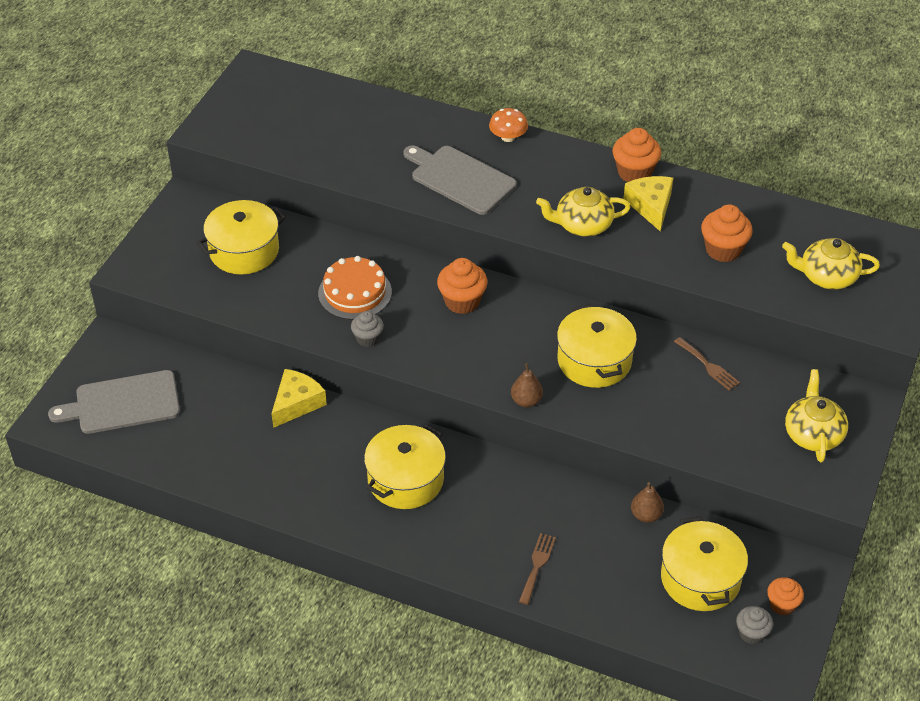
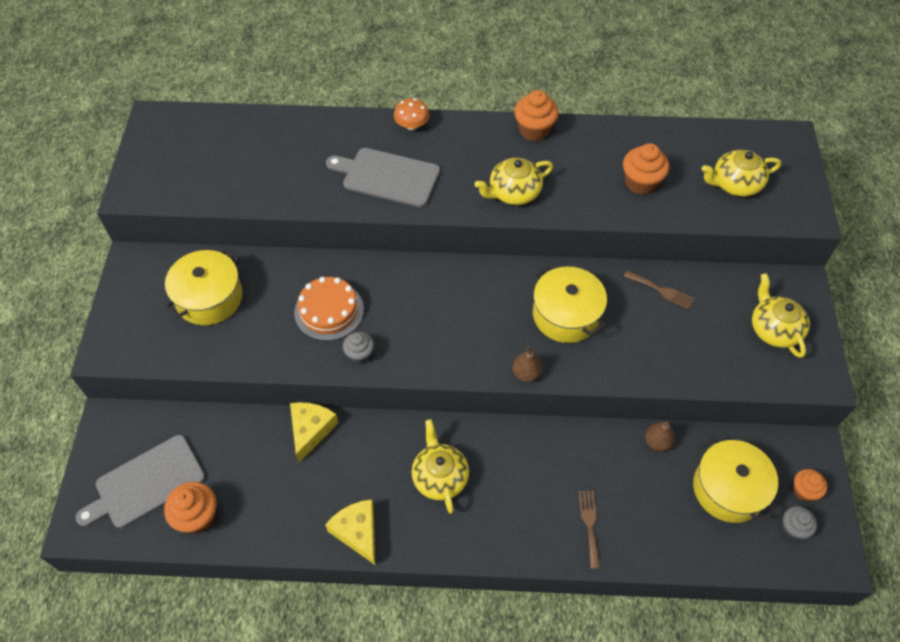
camera: 20 degrees left, 10 degrees up
(405, 480) = (440, 476): yellow pot -> yellow teapot
(462, 301) = (428, 291): orange cupcake -> orange cupcake (198, 516)
(651, 206) = (562, 158): yellow cheese -> yellow cheese (357, 532)

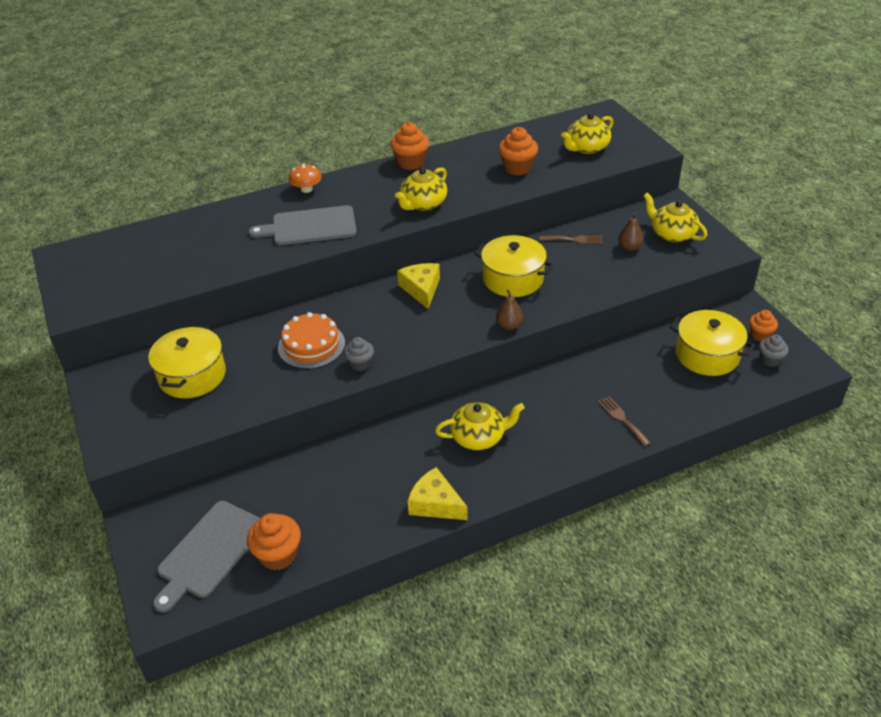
camera: 25 degrees left, 15 degrees down
(311, 430) = (342, 450): yellow cheese -> yellow cheese (421, 289)
(440, 476) = (479, 437): yellow teapot -> yellow teapot turned 120 degrees clockwise
(657, 442) = (634, 347): brown pear -> brown pear (629, 247)

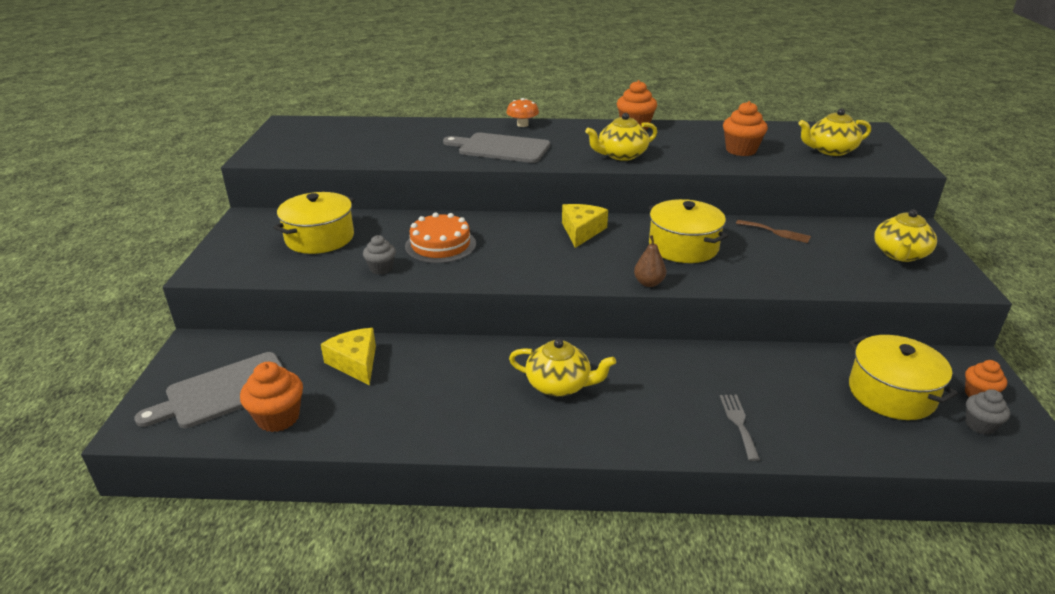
camera: 25 degrees right, 10 degrees down
(360, 364) = (472, 271): grey cupcake -> grey cupcake (381, 268)
(435, 504) = (465, 430): yellow cheese -> yellow cheese (355, 363)
(622, 419) = (739, 423): brown fork -> grey fork
(629, 247) = (838, 253): brown pear -> none
(672, 234) = (900, 254): yellow teapot -> yellow teapot turned 135 degrees counterclockwise

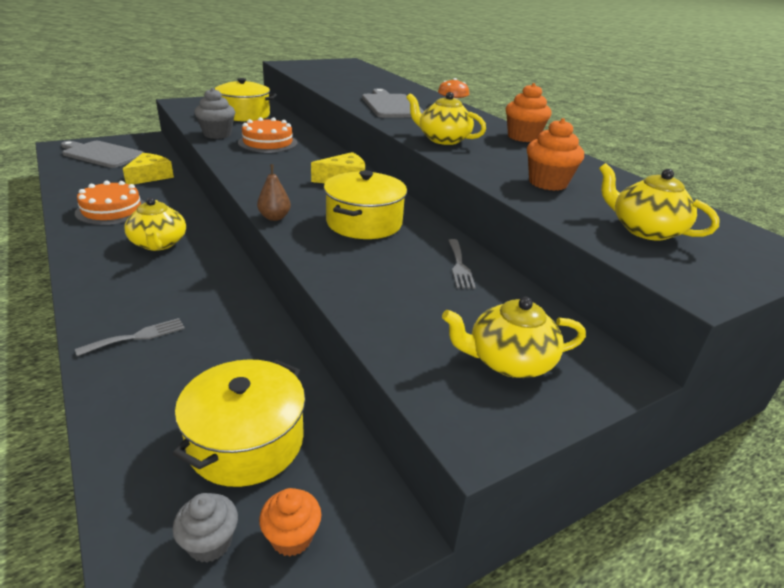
camera: 55 degrees right, 0 degrees up
(278, 418) = (80, 171): orange cupcake -> none
(381, 268) = (217, 134): grey cupcake -> grey cupcake, size x1.56
(441, 405) = (112, 210): none -> orange cake
(776, 232) = (459, 266): brown fork -> grey fork

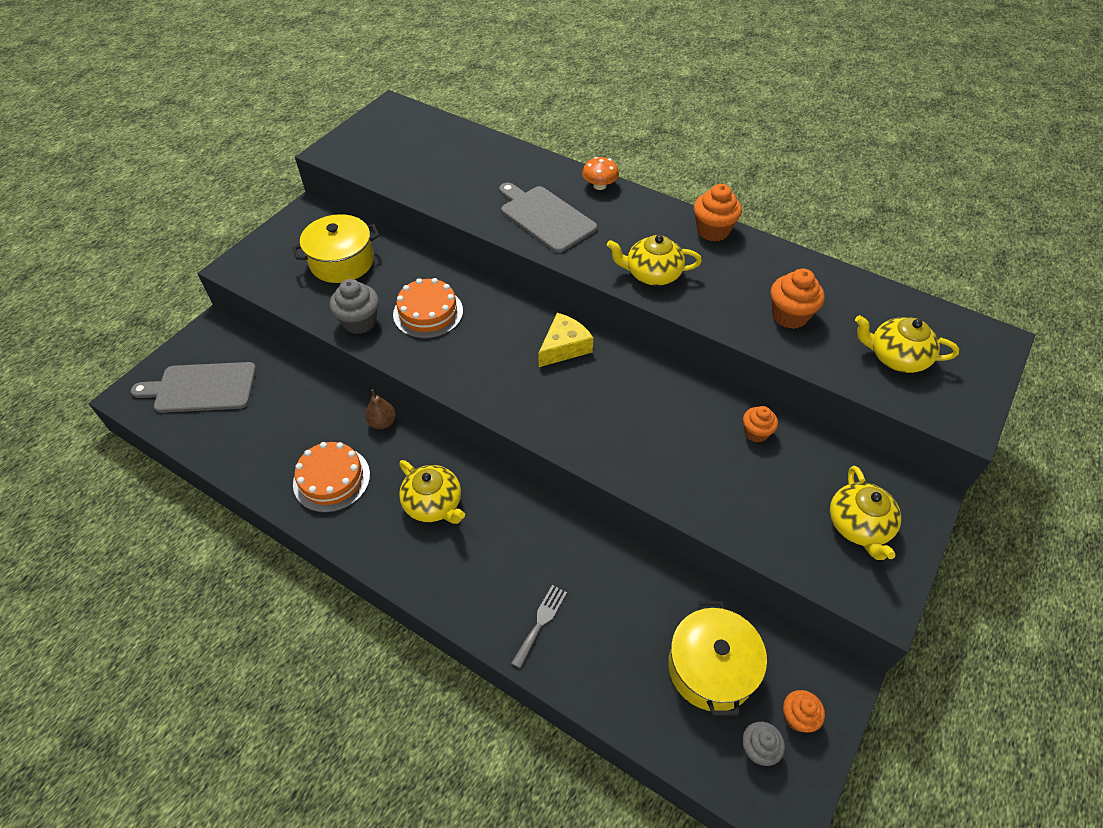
camera: 25 degrees left, 20 degrees up
(150, 176) = (305, 402): yellow cheese -> none
(274, 217) = (562, 444): brown pear -> brown pear (382, 422)
(364, 223) = (640, 411): yellow pot -> none
(459, 266) = (756, 433): grey fork -> orange cupcake
(508, 361) = (859, 526): yellow teapot -> yellow teapot turned 60 degrees counterclockwise

